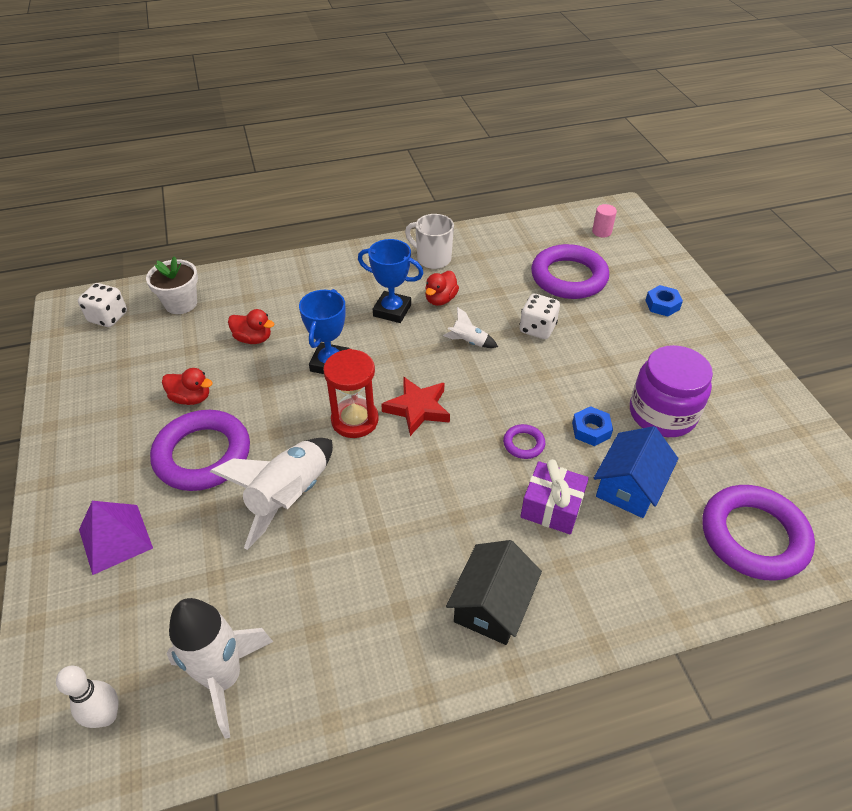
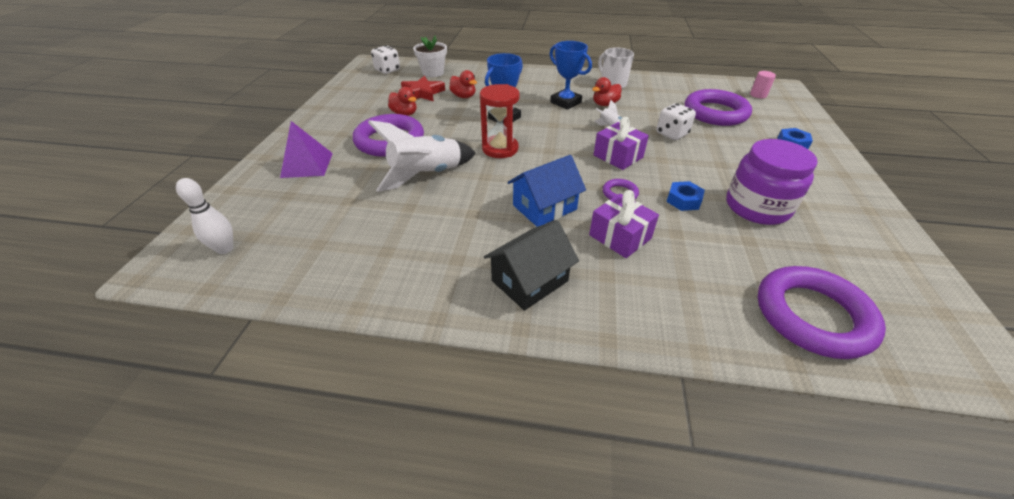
camera: 25 degrees right, 5 degrees down
(224, 678) = (308, 255): white rocket -> none
(417, 409) = (549, 154): red star -> red star (422, 93)
(496, 386) = (618, 156): none -> purple gift
(629, 486) = (699, 244): blue house -> blue house (544, 207)

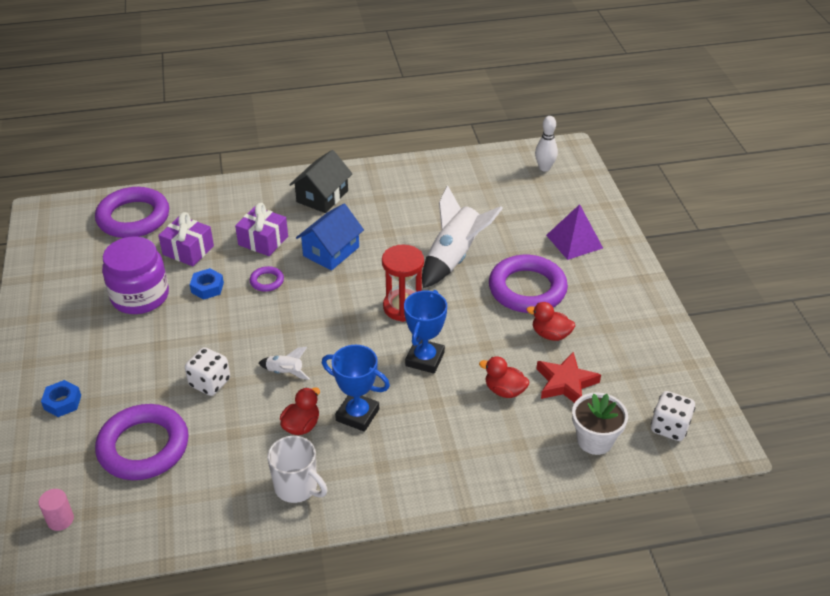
camera: 160 degrees right, 0 degrees up
(618, 156) = (273, 328): purple gift -> purple gift (188, 250)

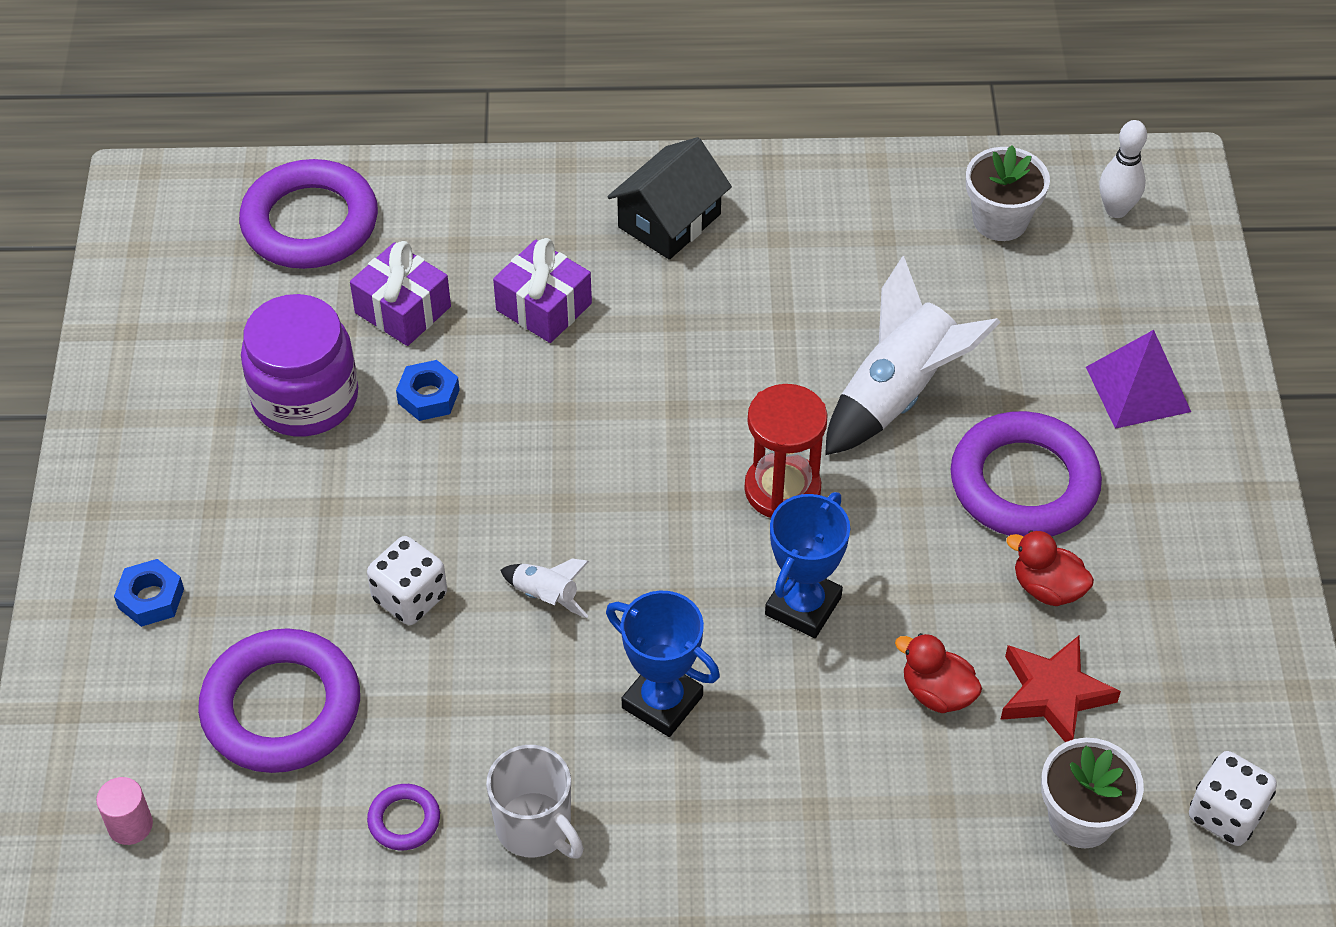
camera: 10 degrees right, 10 degrees up
(267, 281) = (539, 397): purple ring -> purple ring (404, 820)
(301, 426) = (560, 708): red duck -> none
(331, 251) = (667, 348): blue house -> none
(489, 178) = (1000, 220): none -> white flower pot

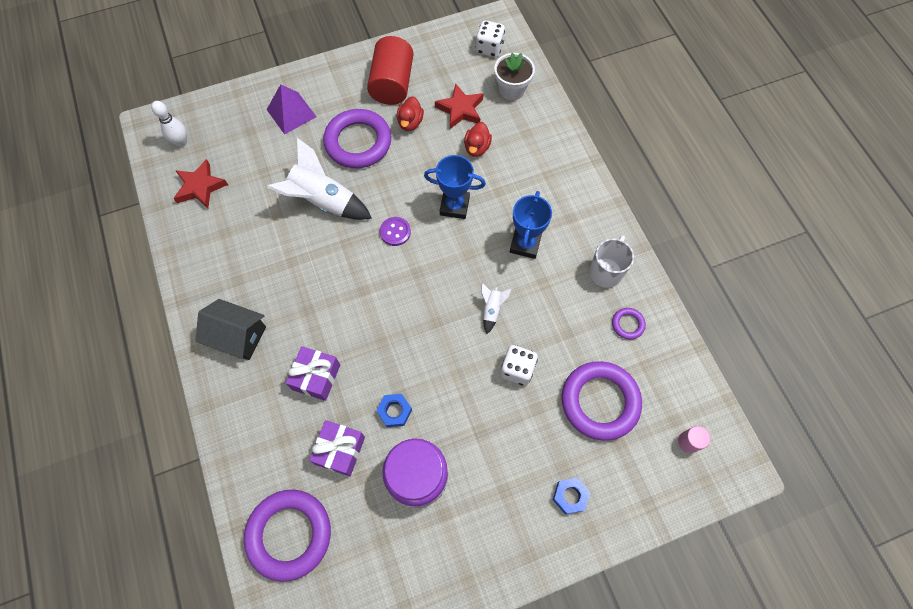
camera: 110 degrees left, 15 degrees up
(782, 489) = (395, 232): red hourglass -> purple button
(1000, 220) = (200, 187): white flower pot -> red star
(1166, 584) = (392, 84): none -> red cylinder

